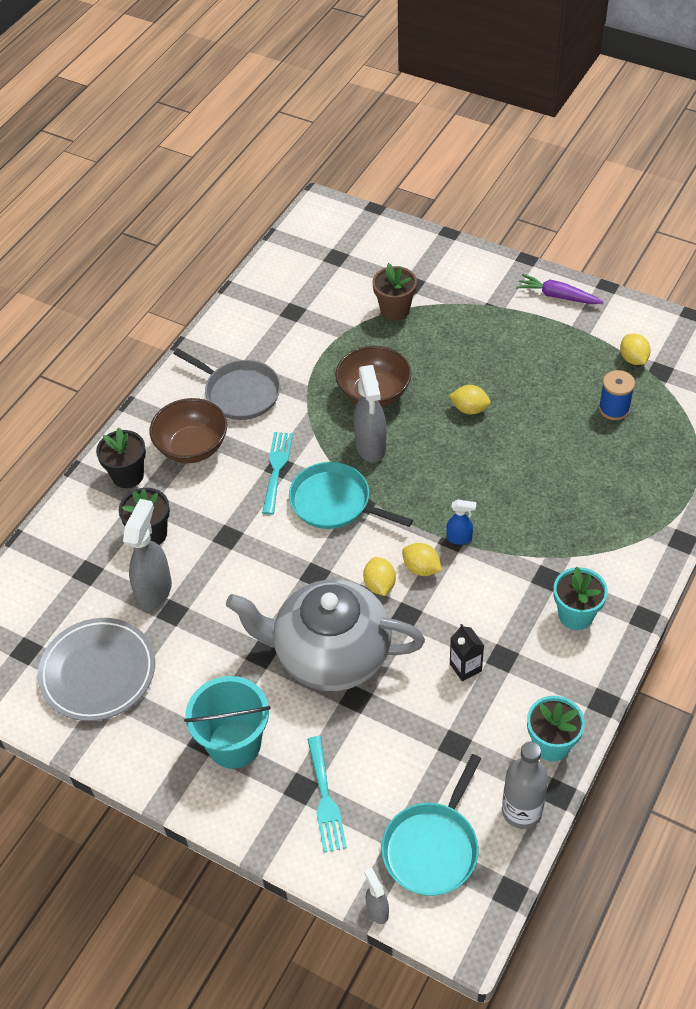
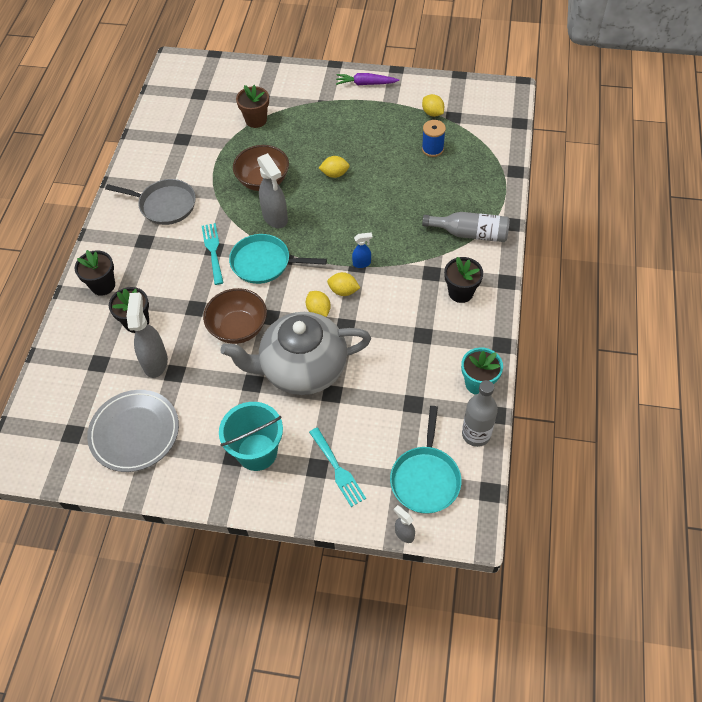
camera: 20 degrees left, 5 degrees up
(192, 447) = (144, 252): brown bowl -> brown bowl (238, 328)
(465, 667) = (400, 349): black carton -> none
(575, 615) = (460, 292): turquoise flower pot -> black flower pot
(620, 539) = (470, 233): none -> grey bottle

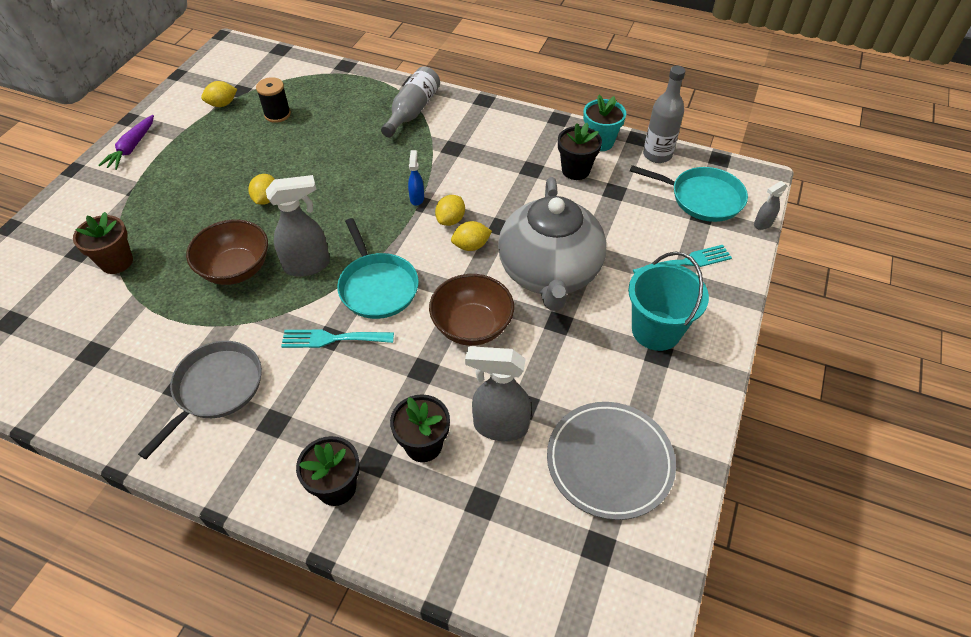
camera: 80 degrees left, 5 degrees down
(264, 263) = (377, 287): turquoise pan -> turquoise pan turned 45 degrees counterclockwise
(432, 149) = (277, 114): blue spool -> black spool
(460, 292) = (486, 132): black flower pot -> black flower pot (575, 170)

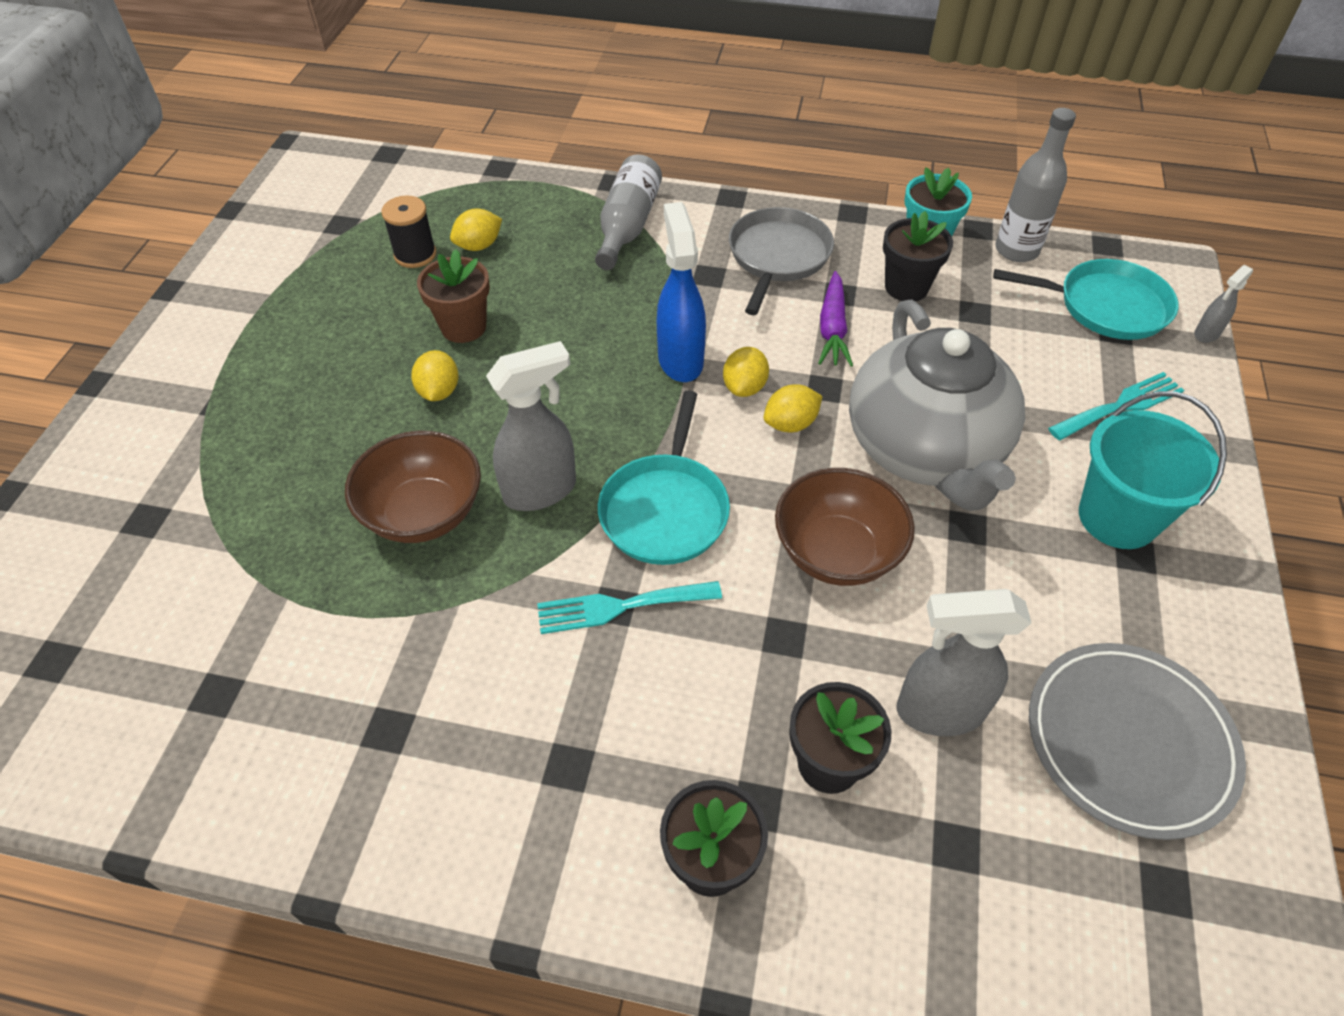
camera: 10 degrees left, 0 degrees up
(116, 262) = (215, 529): brown flower pot -> brown flower pot (463, 327)
(132, 148) = (188, 335): purple carrot -> purple carrot (832, 328)
(216, 388) = (451, 723): grey pan -> grey pan (778, 257)
(222, 104) = (320, 248): yellow lemon -> yellow lemon (479, 246)
(377, 287) = (665, 510): turquoise pan -> turquoise pan turned 45 degrees clockwise
(417, 198) = (680, 360): blue spray bottle -> blue spray bottle, size x1.95

